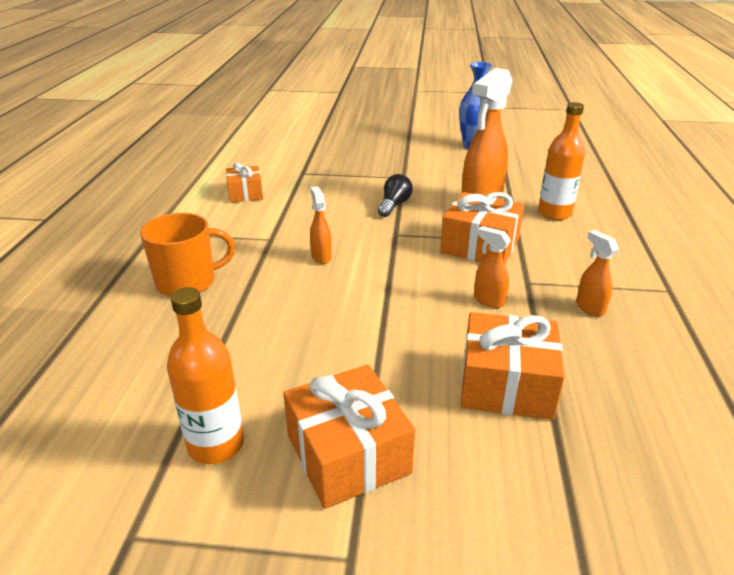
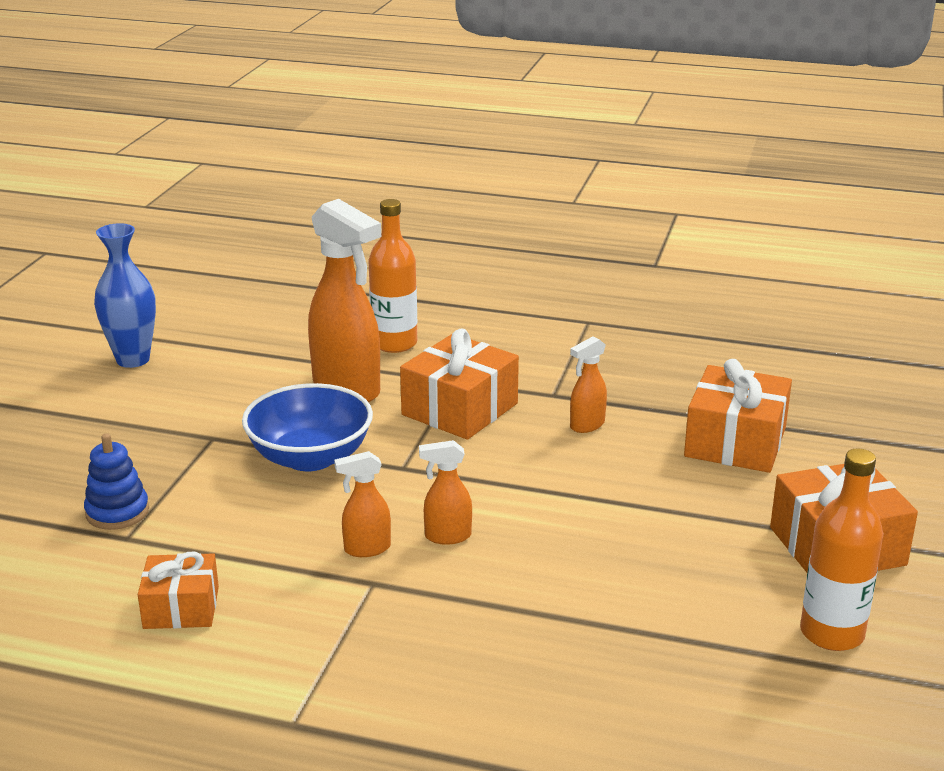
camera: 80 degrees left, 5 degrees down
(187, 282) = (485, 669): orange mug -> none
(323, 167) = (117, 512): none -> blue stacking toy
(394, 205) = (310, 457): black light bulb -> blue bowl
(589, 307) = (611, 370): orange spray bottle -> orange spray bottle (366, 549)

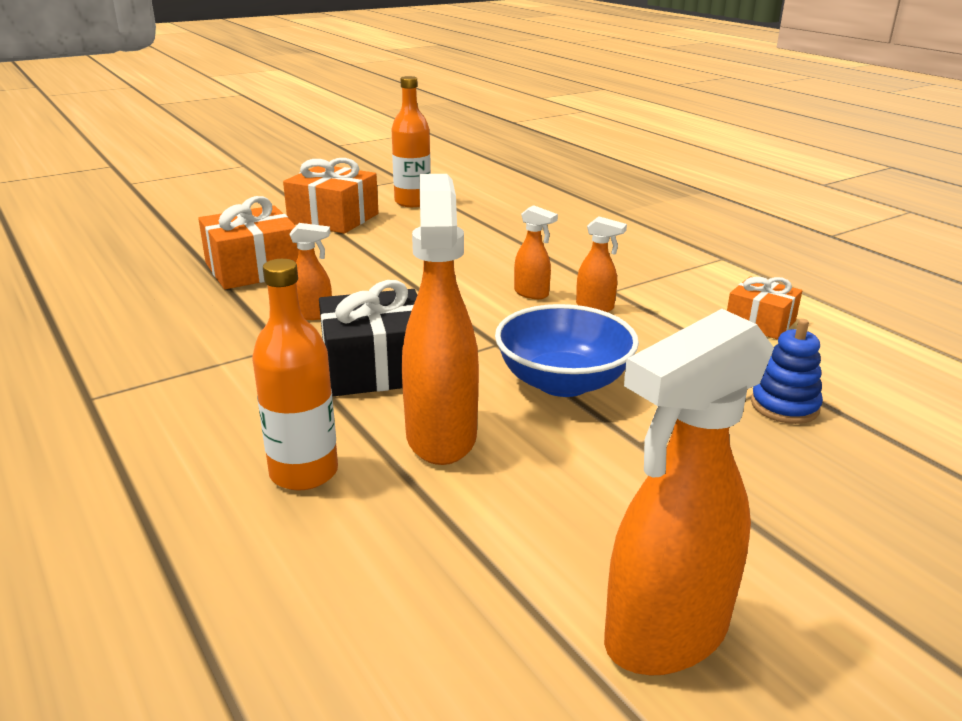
camera: 140 degrees left, 0 degrees up
(133, 359) = (664, 635): blue vase -> orange spray bottle
(460, 409) = (376, 367): orange gift -> black gift

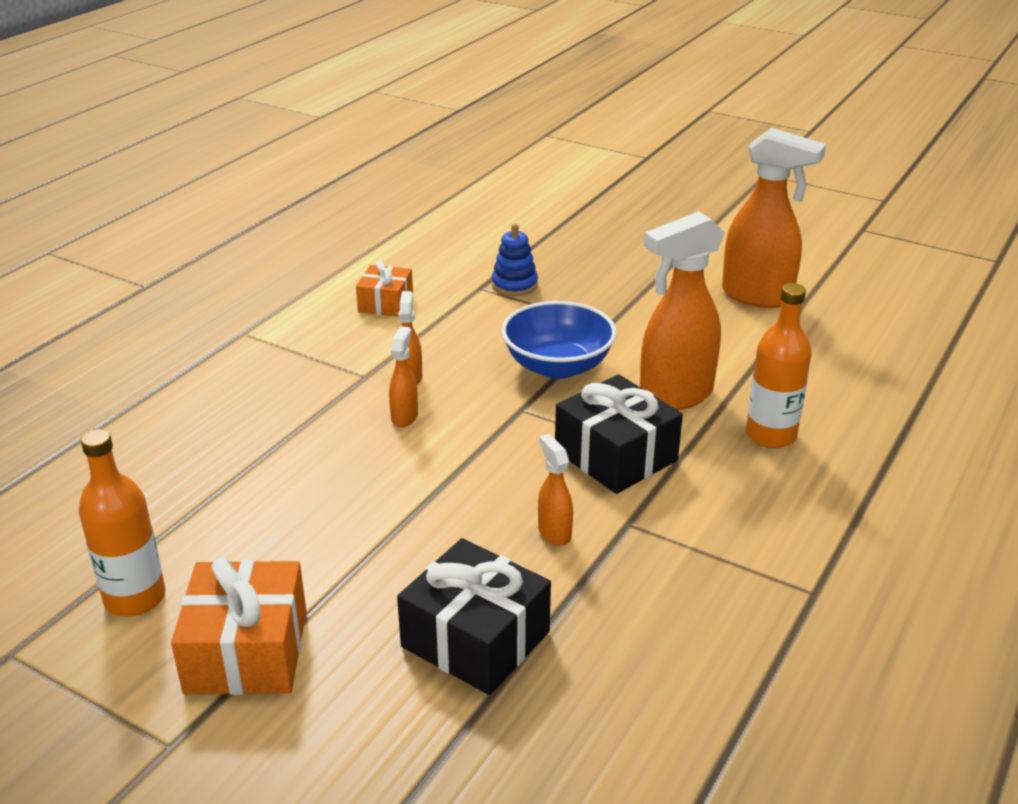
camera: 115 degrees left, 5 degrees up
(253, 269) = (475, 639): orange gift -> black gift

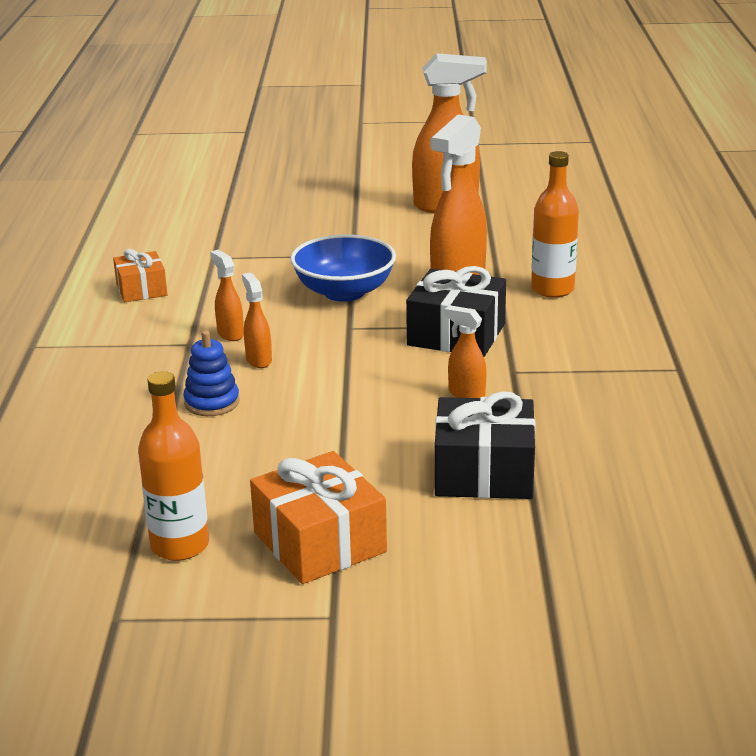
camera: 30 degrees left, 5 degrees down
(514, 285) = (241, 248): blue stacking toy -> blue stacking toy (212, 402)

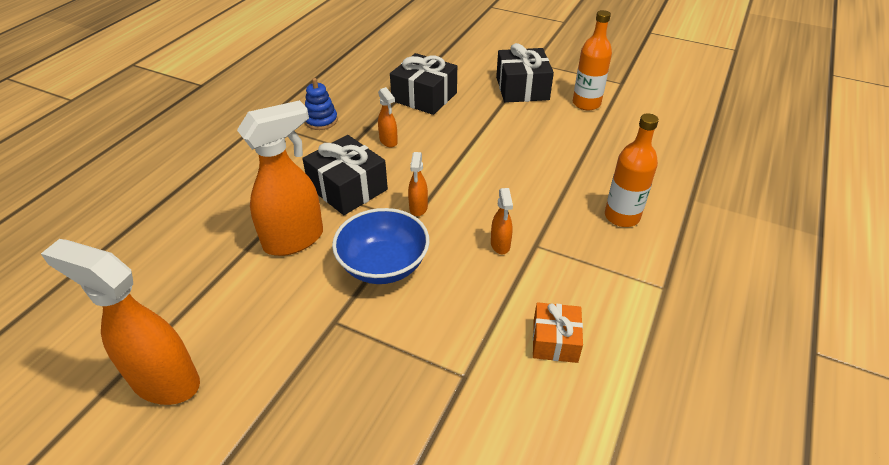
camera: 155 degrees left, 15 degrees up
(212, 402) = (540, 182): blue stacking toy -> blue stacking toy (321, 121)
(258, 360) = (493, 210): orange spray bottle -> orange spray bottle (418, 208)
(319, 542) = (522, 88): orange gift -> black gift
(552, 289) = (237, 209): orange bottle -> orange bottle (622, 216)

